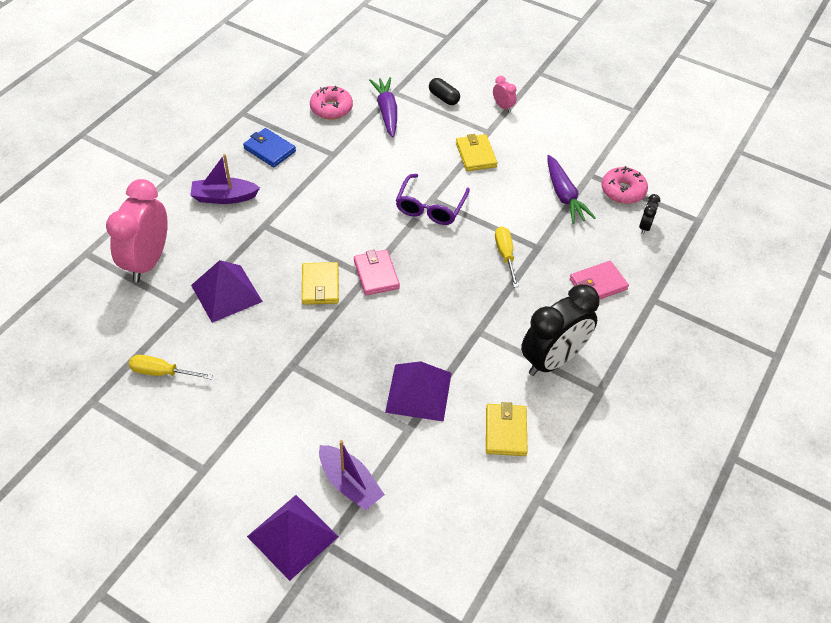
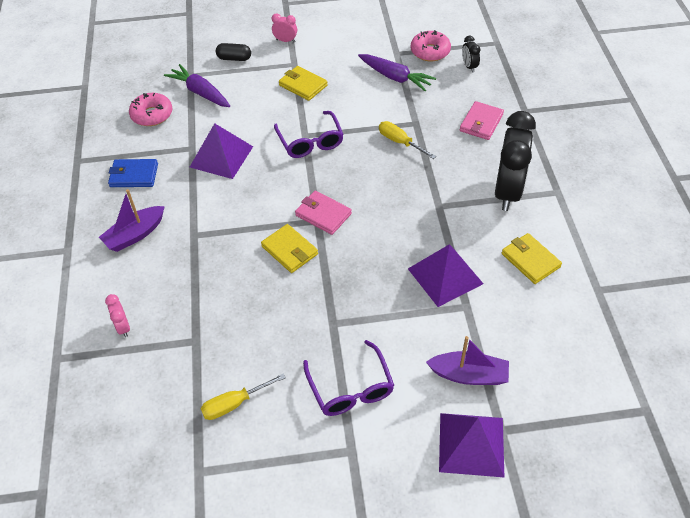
camera: 35 degrees left, 0 degrees up
(148, 261) = (123, 327): pink clock -> pink clock, size x0.43
(226, 293) = (220, 306): purple pyramid -> purple pyramid (221, 156)
(252, 423) = (350, 388): none -> purple glasses

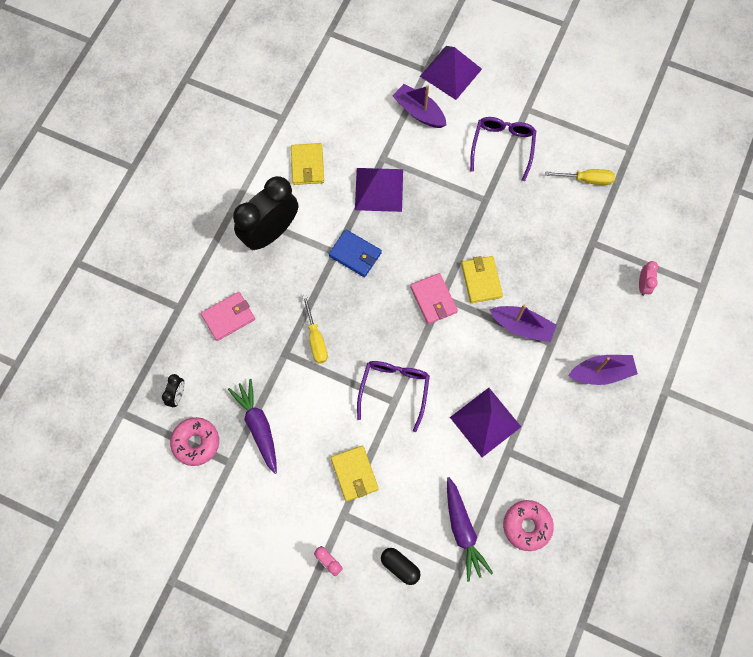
camera: 150 degrees left, 20 degrees up
(134, 175) = (576, 447): blue wallet -> blue wallet (355, 254)
(228, 234) = (522, 326): none -> purple boat

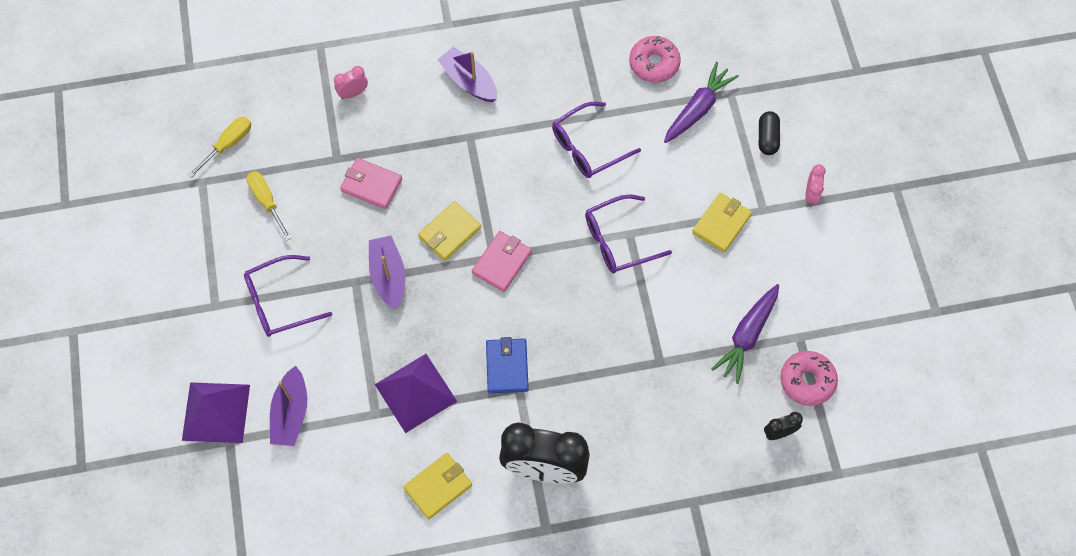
camera: 125 degrees left, 5 degrees down
(228, 317) = (665, 443): pink wallet -> pink wallet (371, 185)
(316, 339) = (624, 343): yellow screwdriver -> yellow screwdriver (228, 144)
(485, 422) = (588, 147): purple pyramid -> purple glasses
(522, 326) = (472, 170): purple boat -> purple boat (388, 276)

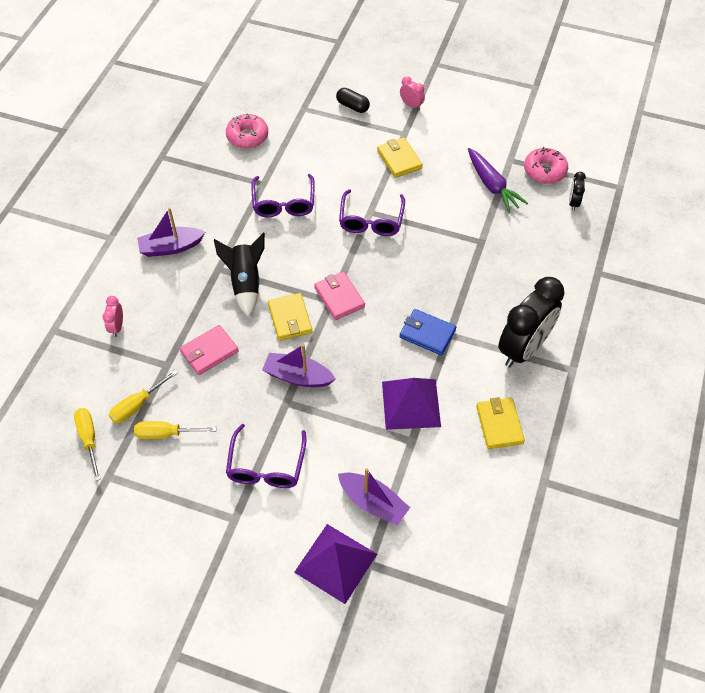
camera: 60 degrees left, 10 degrees down
(281, 161) = (137, 405): none -> yellow screwdriver
(467, 170) = (245, 283): none -> black rocket
(698, 109) = (302, 130): purple carrot -> none

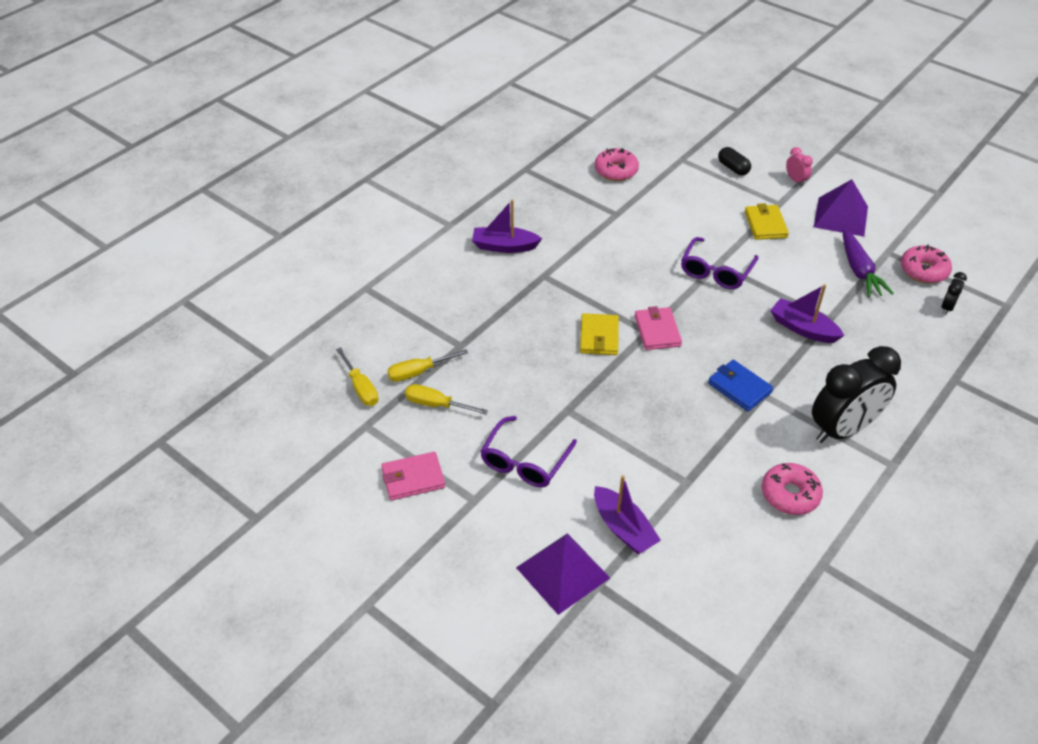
camera: 20 degrees right, 10 degrees down
(89, 439) = (361, 388): yellow screwdriver -> yellow screwdriver turned 150 degrees clockwise
(117, 327) = (426, 300): pink clock -> none
(209, 351) = (507, 345): pink wallet -> pink wallet (413, 478)
(245, 283) = (566, 295): black rocket -> none
(284, 203) = (631, 235): purple glasses -> none
(298, 376) = (587, 390): purple boat -> purple boat (803, 328)
(411, 404) = (698, 447): purple pyramid -> purple pyramid (840, 216)
(499, 425) = (790, 494): yellow wallet -> pink donut

